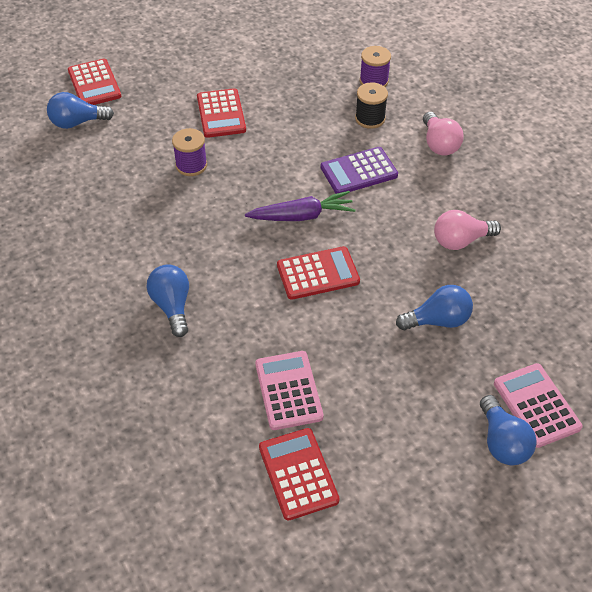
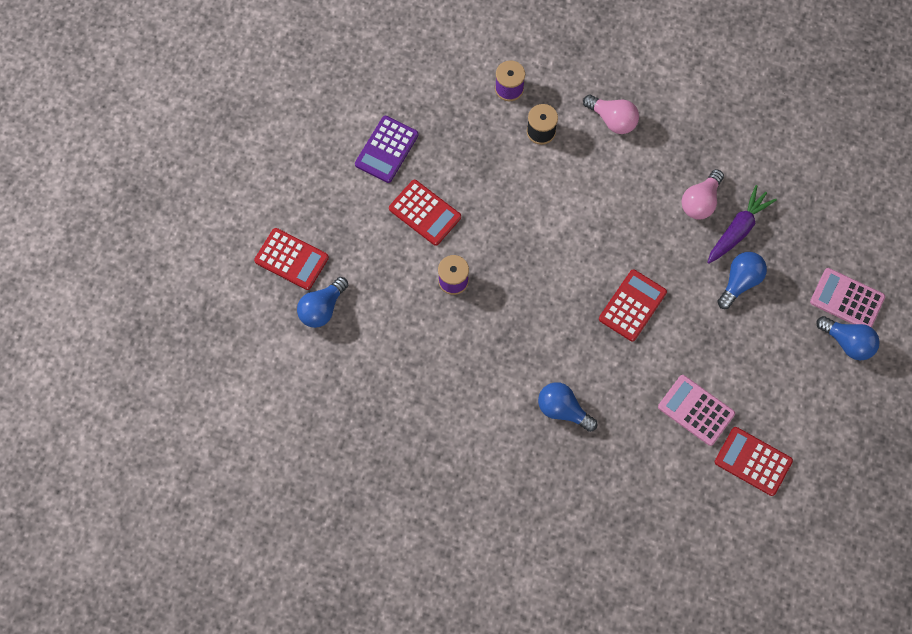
camera: 40 degrees left, 20 degrees up
(302, 216) = (576, 264): purple carrot -> purple carrot (738, 229)
(359, 171) = (579, 191): purple calculator -> purple calculator (387, 149)

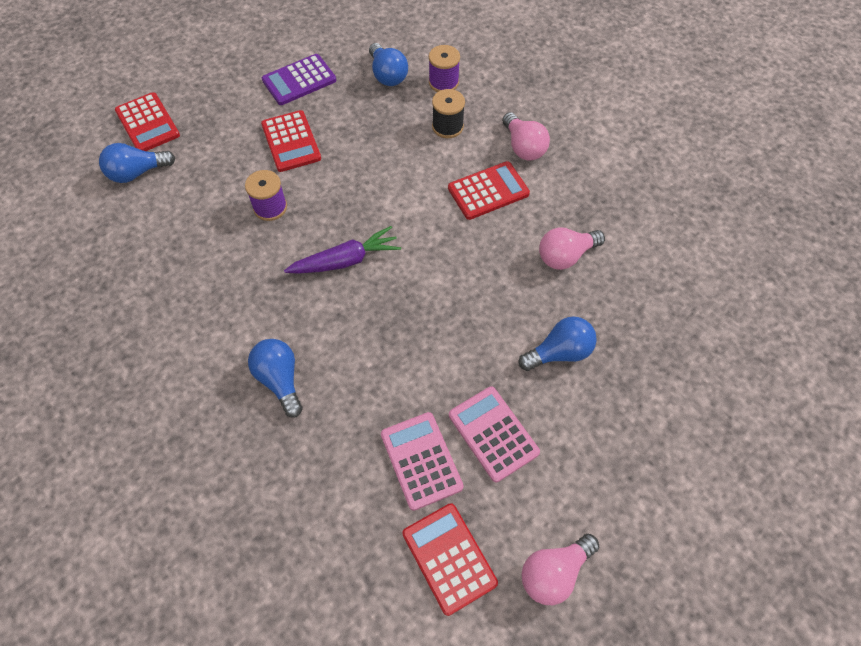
camera: 30 degrees right, 10 degrees down
(632, 305) = (426, 316): red calculator -> red calculator (488, 191)
(738, 229) = (589, 300): purple carrot -> purple carrot (345, 260)
(821, 433) = (554, 572): none -> pink light bulb
(847, 299) = (675, 434): pink calculator -> pink calculator (493, 434)
(847, 342) = (649, 483): blue light bulb -> blue light bulb (387, 75)

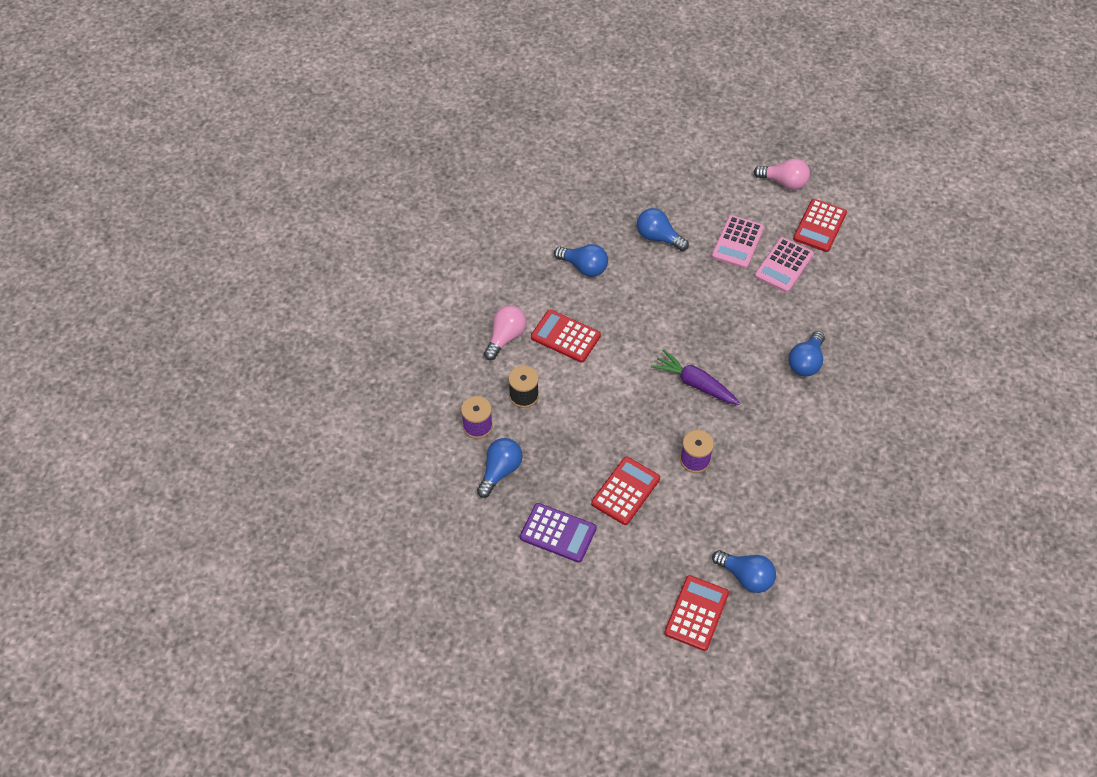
camera: 125 degrees left, 5 degrees down
(565, 256) = (584, 267): pink light bulb -> blue light bulb

